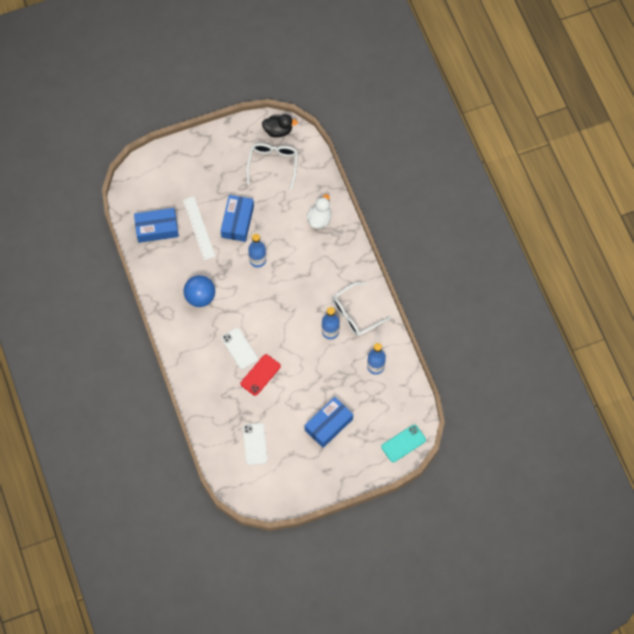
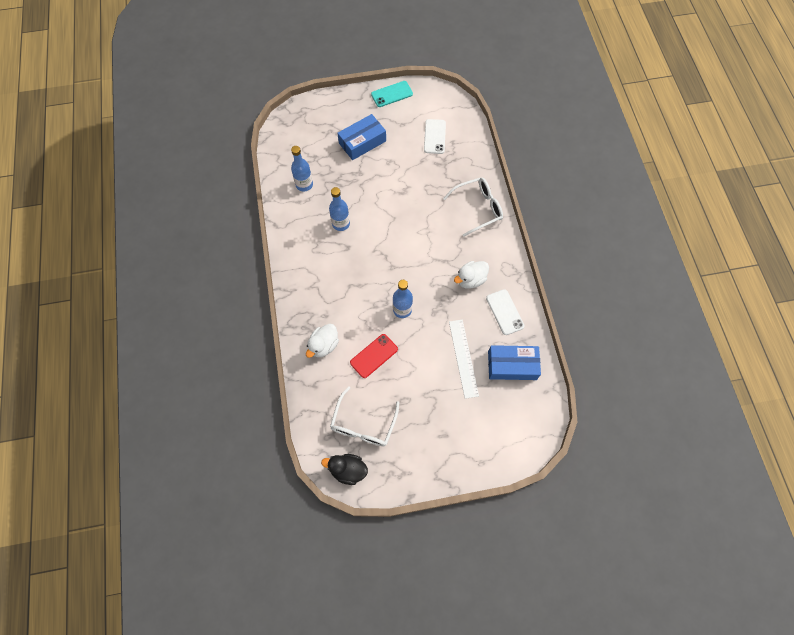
camera: 170 degrees left, 0 degrees up
(200, 297) = (470, 280): blue ball -> white duck
(237, 221) = (417, 358): blue box -> none
(239, 348) = (436, 222): white phone -> white phone (505, 312)
(260, 375) = (419, 194): red phone -> red phone (374, 356)
(356, 314) = (310, 237): white glasses -> white glasses (477, 208)
(403, 443) = (297, 117): turquoise phone -> turquoise phone (392, 94)

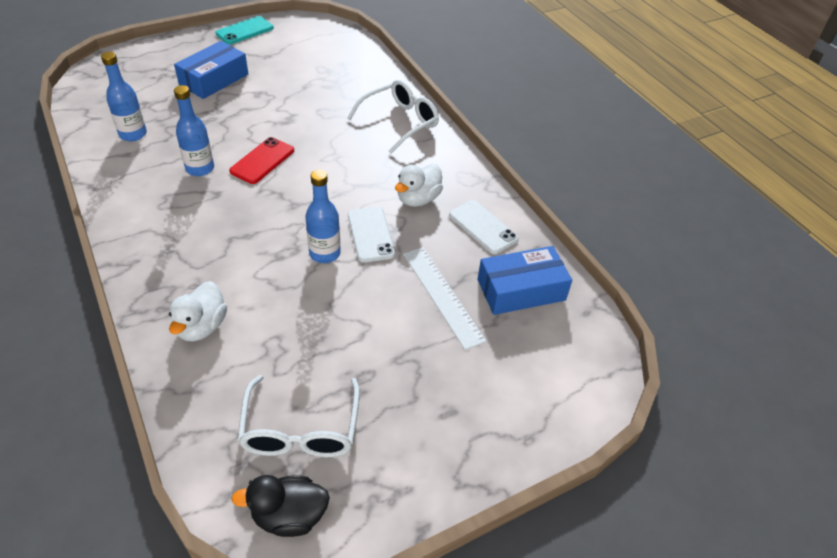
camera: 20 degrees left, 20 degrees down
(374, 356) = (294, 323): red phone -> red phone (262, 161)
(434, 136) = (315, 62): white phone -> white phone (371, 234)

